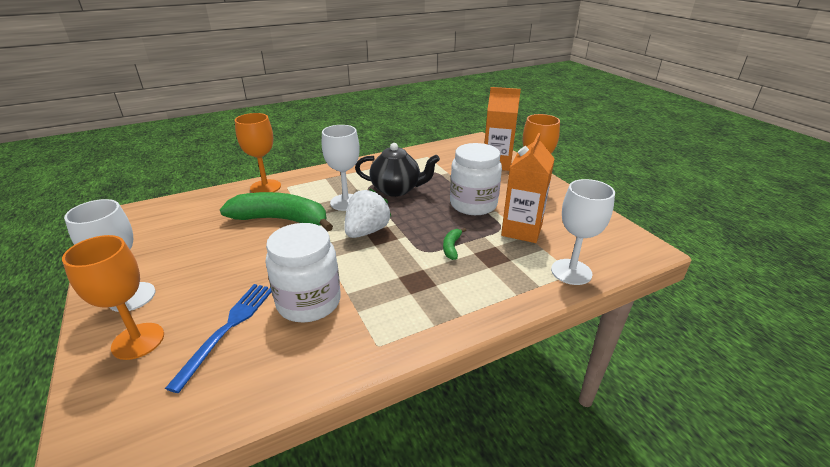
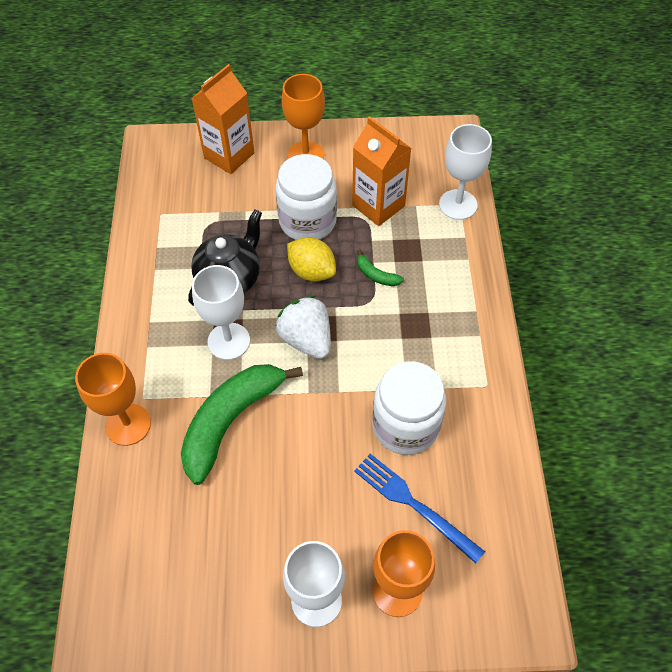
camera: 65 degrees left, 25 degrees up
(430, 218) = (312, 271): none -> yellow lemon

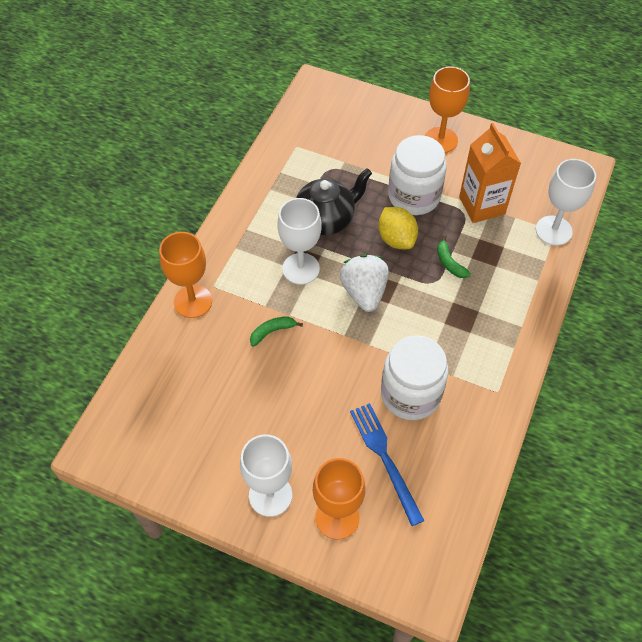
camera: 25 degrees right, 0 degrees up
(229, 155) = (375, 118): orange carton -> none
(231, 421) = (272, 332): green banana -> green banana, size x0.41

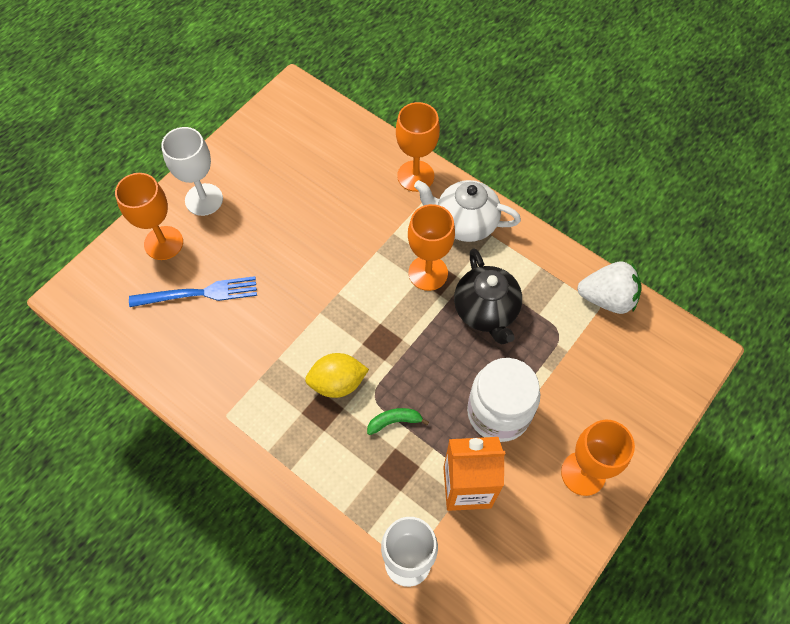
camera: 105 degrees right, 5 degrees up
(239, 251) = (465, 223): none -> white teapot
(272, 332) = (361, 233): green banana -> none
(301, 269) = (428, 273): white goblet -> orange goblet
(364, 292) = (382, 324): white strawberry -> white strawberry (607, 298)
(396, 239) = (442, 375): yellow lemon -> yellow lemon (337, 383)
(410, 394) = (253, 333): white jar -> none

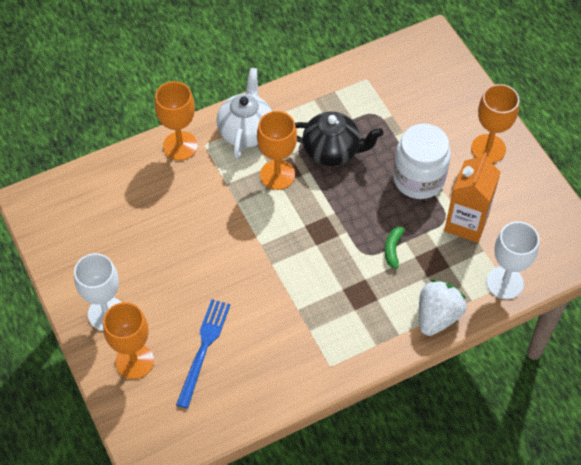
camera: 65 degrees left, 5 degrees down
(337, 383) = (342, 275): yellow lemon -> none
(465, 223) = (246, 131): white teapot -> white teapot turned 150 degrees clockwise
(607, 298) = (362, 71): white strawberry -> white strawberry (437, 316)

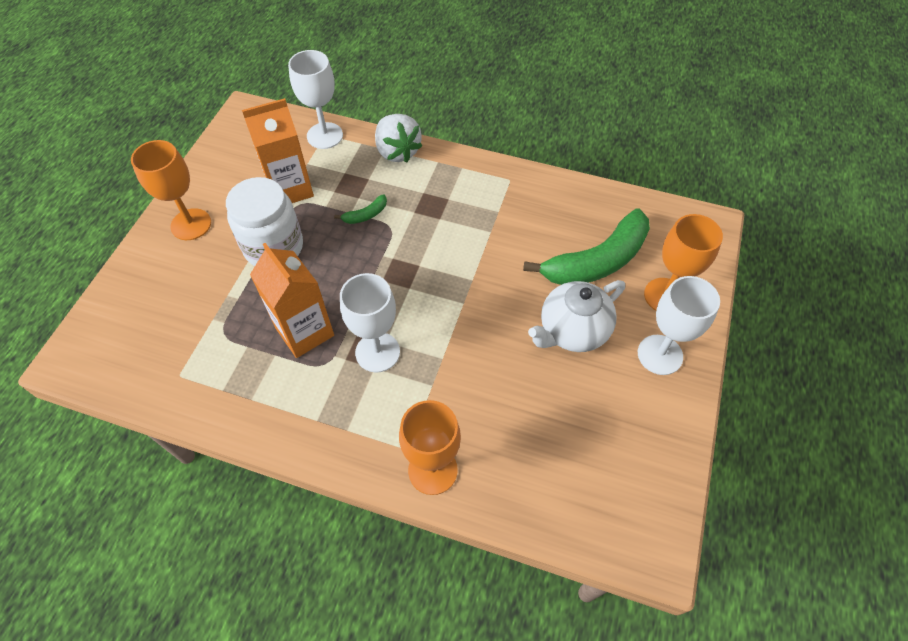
camera: 135 degrees left, 0 degrees up
(204, 349) = (596, 261): blue fork -> green banana
(246, 131) = (352, 425): white teapot -> white teapot (572, 331)
(277, 175) = (377, 352): orange goblet -> white goblet
(332, 151) = (304, 331): black teapot -> orange carton
(437, 316) = (397, 151): white strawberry -> white strawberry turned 105 degrees counterclockwise

